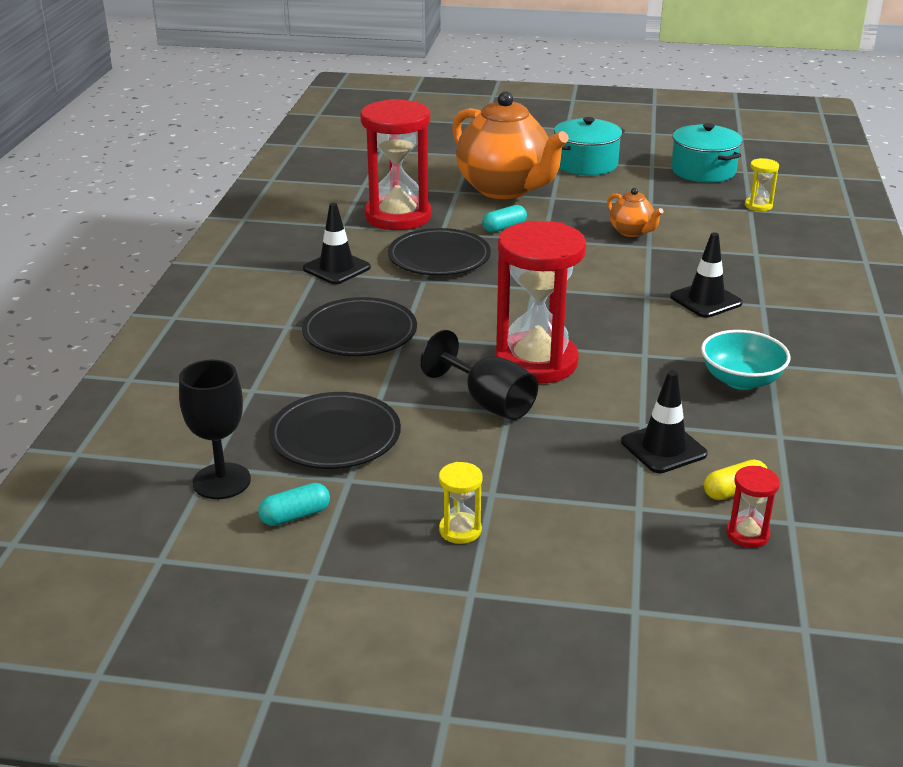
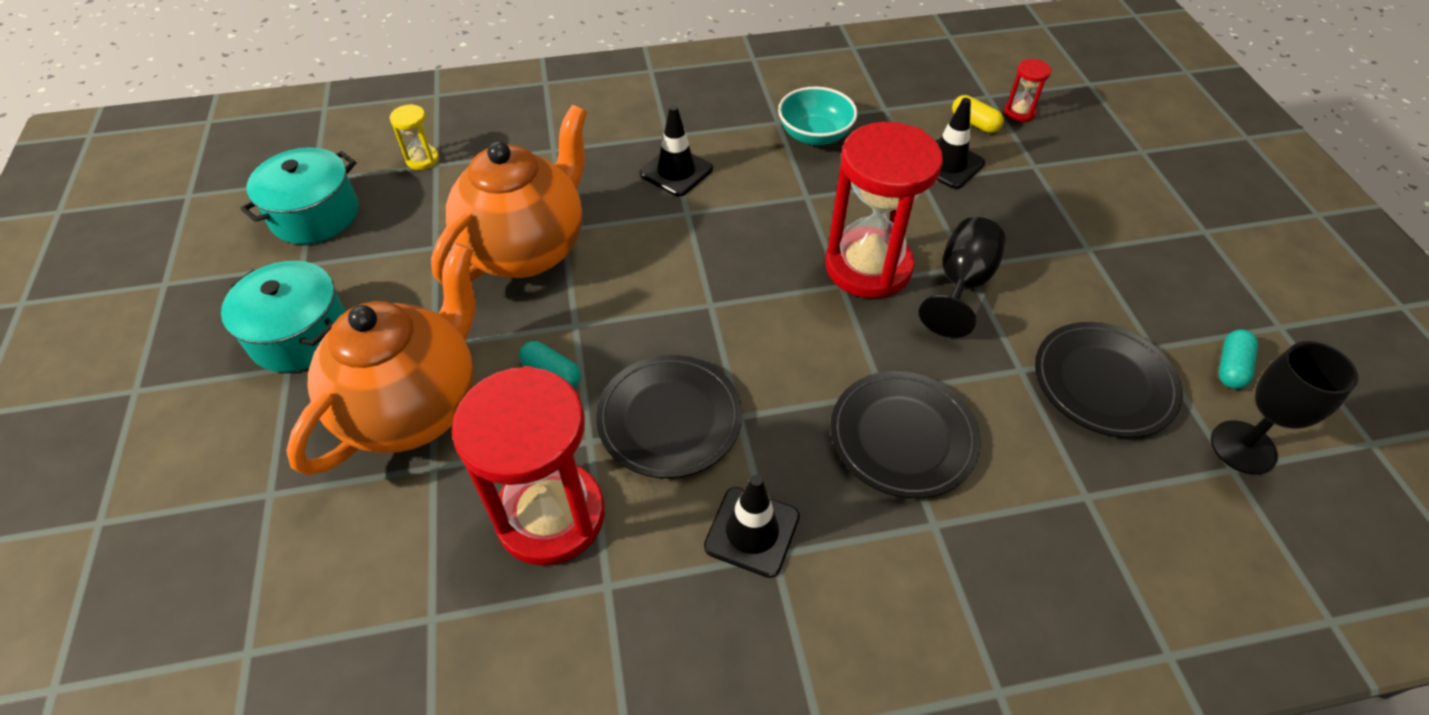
camera: 110 degrees left, 20 degrees up
(295, 516) = (1231, 367): turquoise capsule -> turquoise capsule turned 75 degrees clockwise
(460, 530) = (1148, 254): yellow hourglass -> none
(631, 232) = (527, 249): orange teapot -> orange teapot, size x2.28

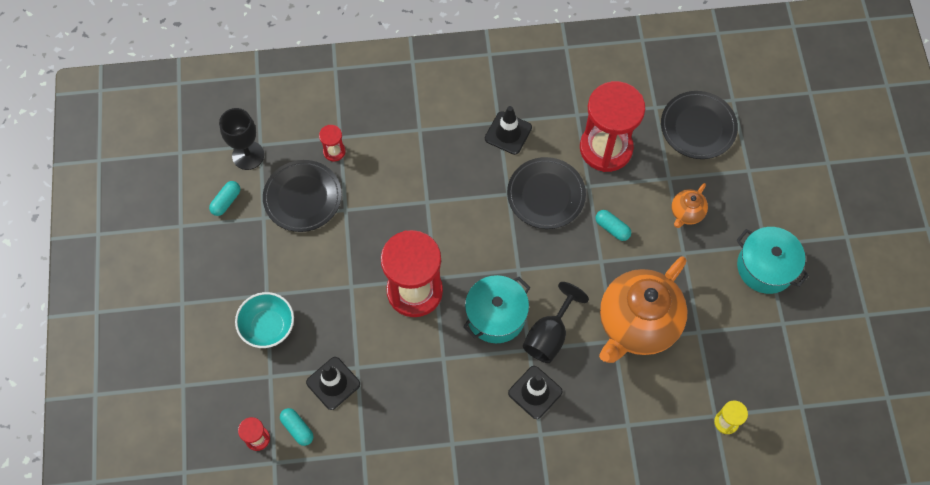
camera: 175 degrees left, 15 degrees up
(315, 215) = (789, 369): turquoise pot -> turquoise pot (496, 315)
(414, 407) = (686, 213): orange teapot -> orange teapot, size x0.44
(814, 135) = (426, 425): turquoise bowl -> turquoise bowl (268, 326)
(902, 437) = (423, 175): black plate -> black plate (698, 127)
(961, 284) = (359, 272): black goblet -> black goblet (549, 335)
(974, 123) = (297, 428): yellow capsule -> turquoise capsule
(1085, 467) = (334, 151): none -> red hourglass

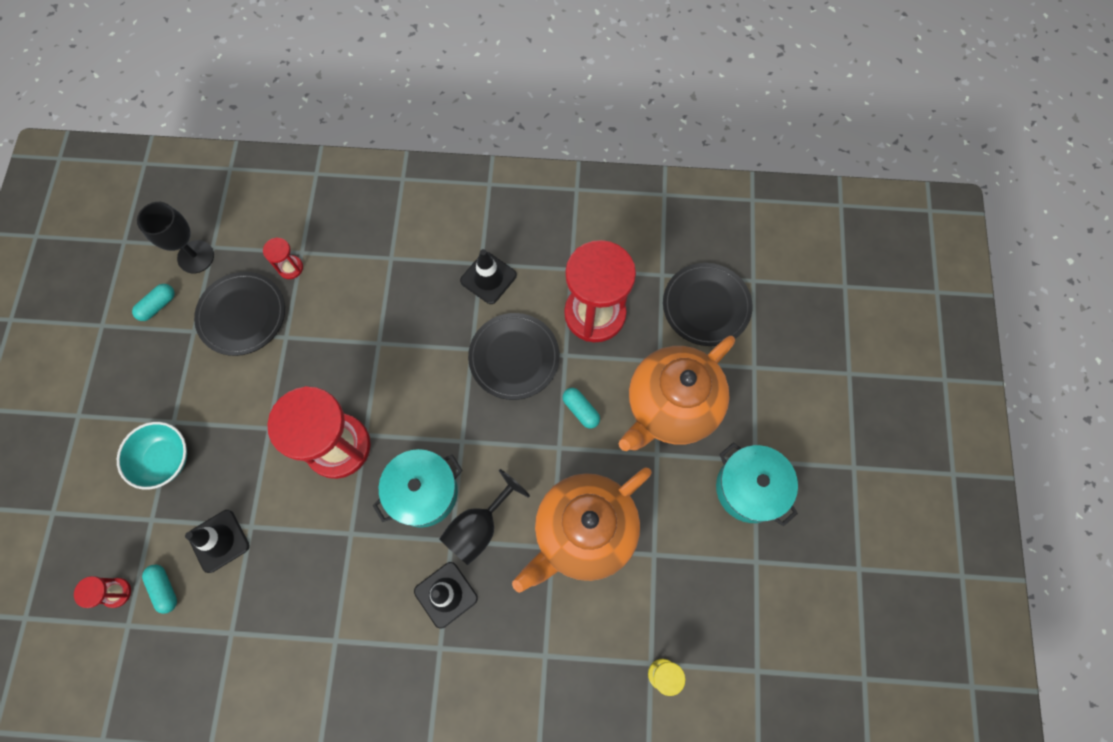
camera: 10 degrees right, 5 degrees up
(686, 213) = (670, 406): orange teapot -> orange teapot, size x2.28

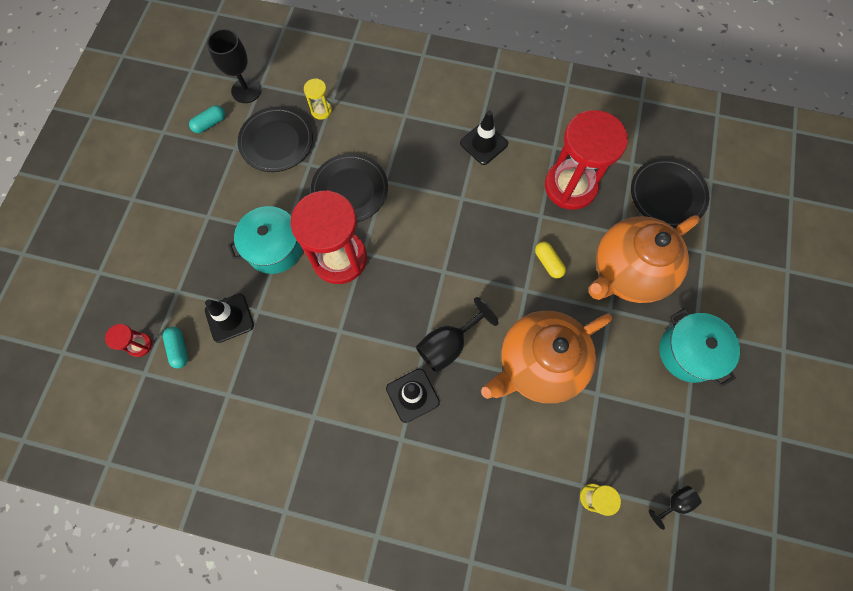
camera: 10 degrees right, 0 degrees up
(164, 459) = (195, 245): turquoise bowl -> none
(290, 268) = (321, 110): red hourglass -> yellow hourglass
(423, 492) = (405, 307): turquoise pot -> turquoise pot (274, 247)
(514, 357) = (497, 211): black plate -> black plate (350, 190)
(580, 410) = (548, 262): turquoise capsule -> yellow capsule
(753, 663) = (675, 503): none -> black goblet

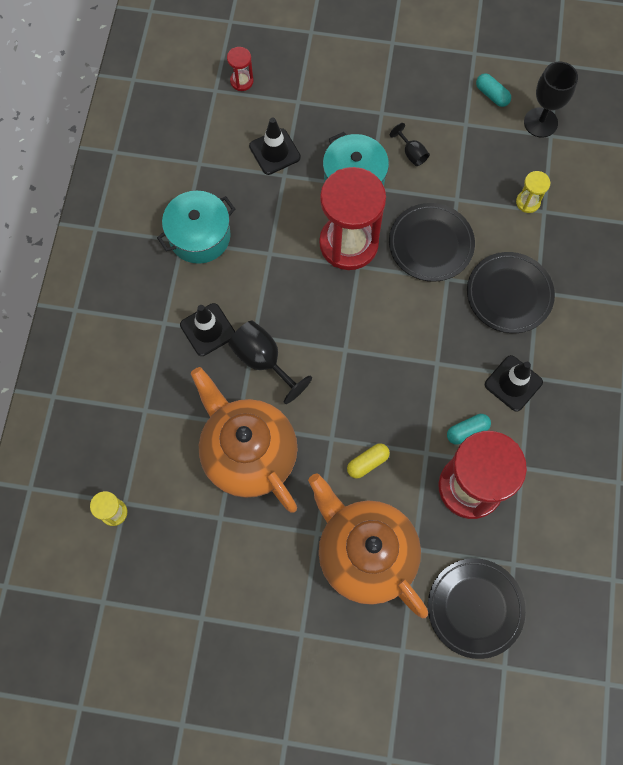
camera: 85 degrees right, 0 degrees up
(179, 349) = (240, 114): turquoise capsule -> turquoise capsule (467, 431)
(276, 141) = (480, 163): black plate -> black plate (509, 294)
(675, 503) = (110, 599): black goblet -> black goblet (411, 153)
(688, 352) = (274, 623): turquoise pot -> turquoise pot (199, 236)

